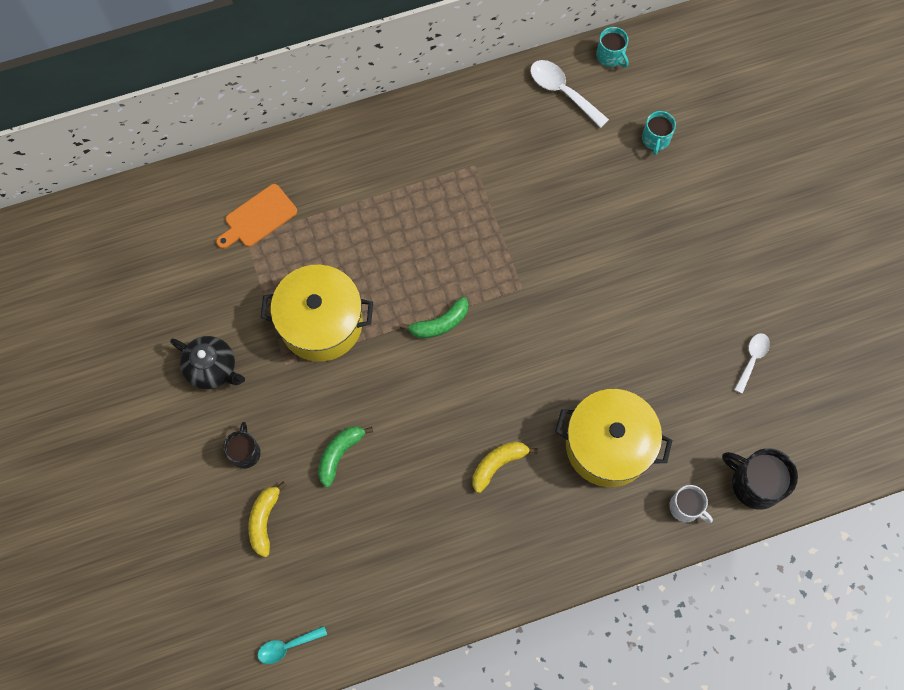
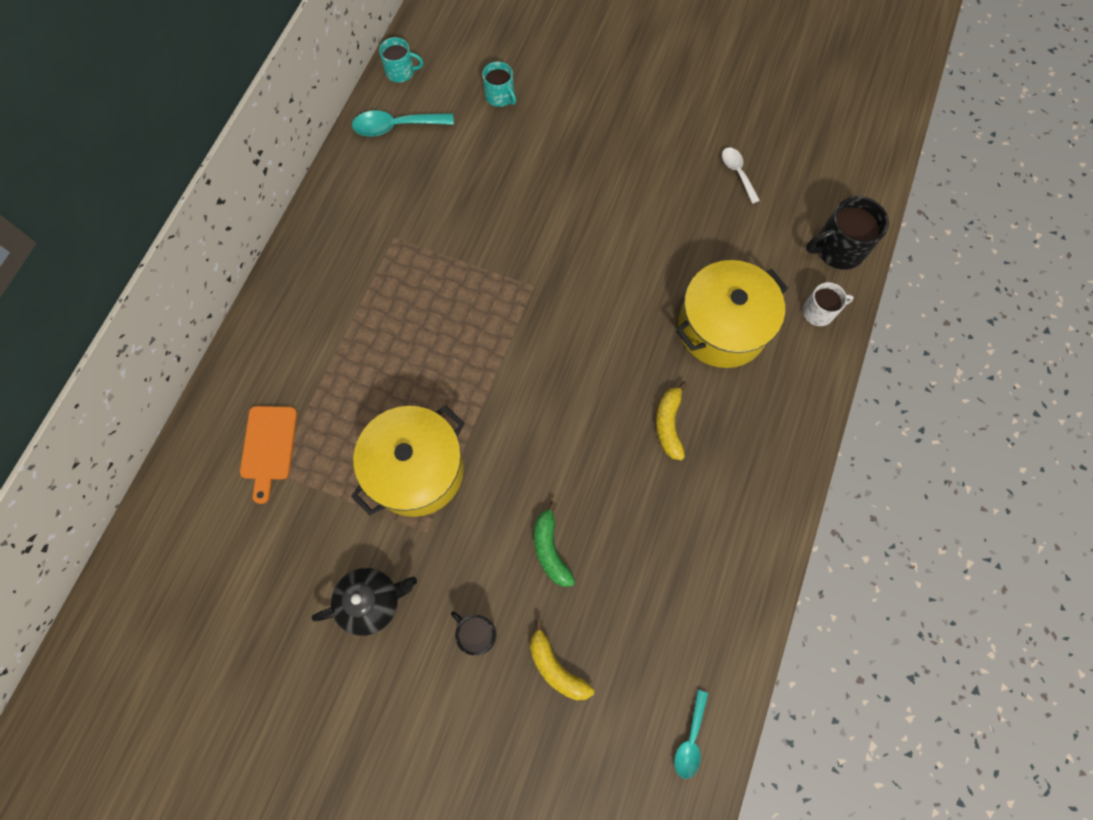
camera: 50 degrees left, 0 degrees up
(440, 323) = (506, 373): green banana -> none
(562, 91) = (396, 127): white spoon -> turquoise spoon

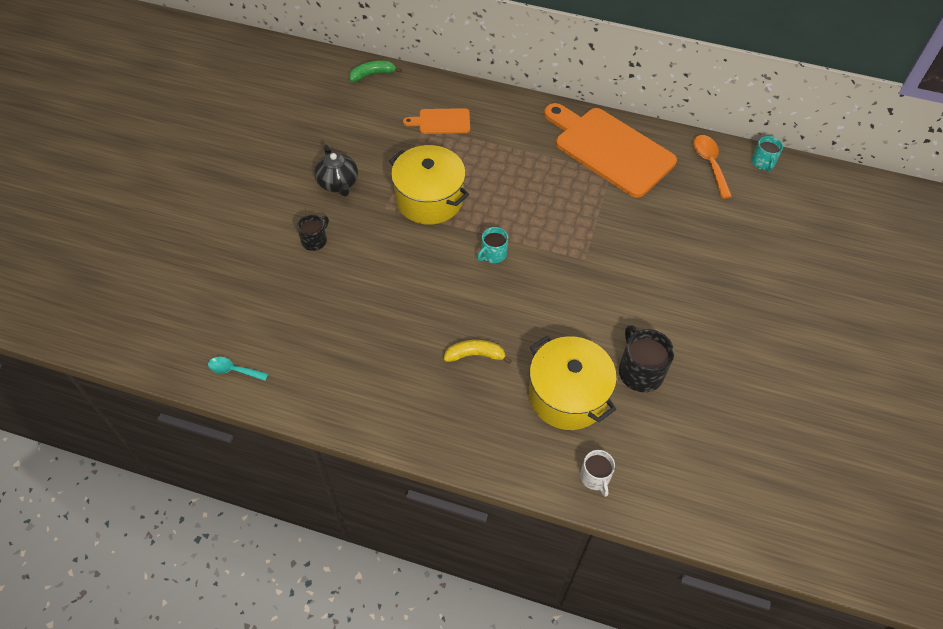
camera: 85 degrees right, 15 degrees down
(355, 233) = (610, 149): none -> orange cutting board
(396, 127) = (709, 164): turquoise spoon -> orange spoon
(500, 96) = (759, 228): turquoise mug -> turquoise mug (493, 254)
(550, 549) = (373, 279): green banana -> green banana (372, 74)
(556, 667) = (290, 286): yellow banana -> none
(737, 173) = (730, 411): white spoon -> none
(838, 248) = (666, 498): black mug -> black mug (640, 371)

